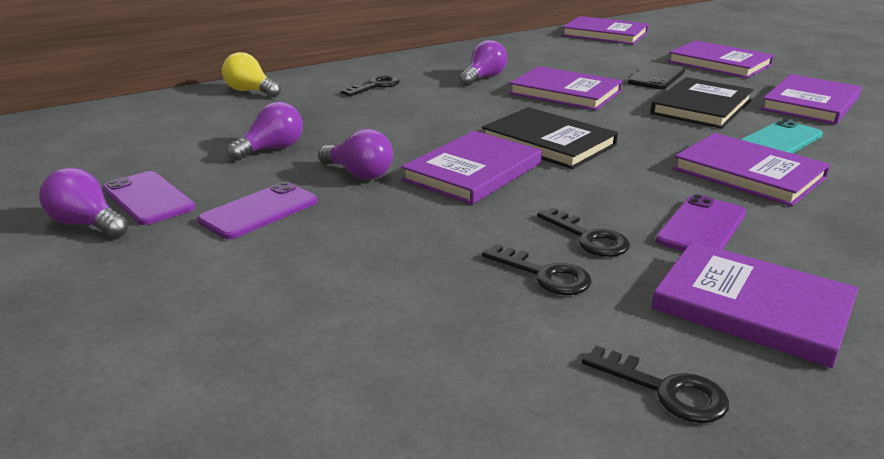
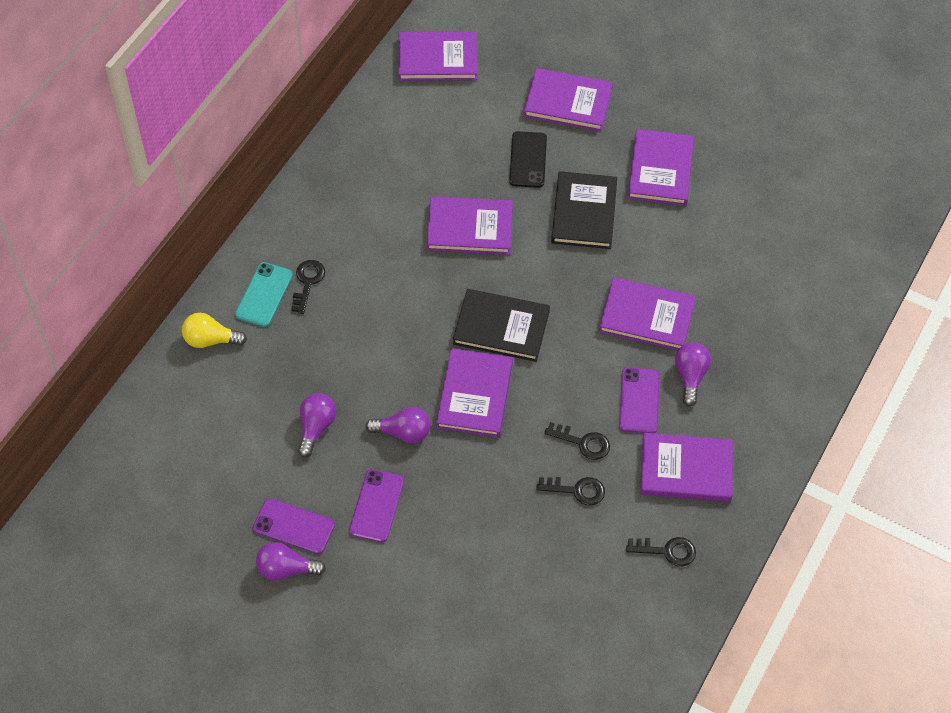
camera: 30 degrees left, 30 degrees up
(483, 78) = (387, 224): purple light bulb -> purple light bulb (690, 377)
(781, 140) = (654, 251): turquoise phone -> turquoise phone (264, 295)

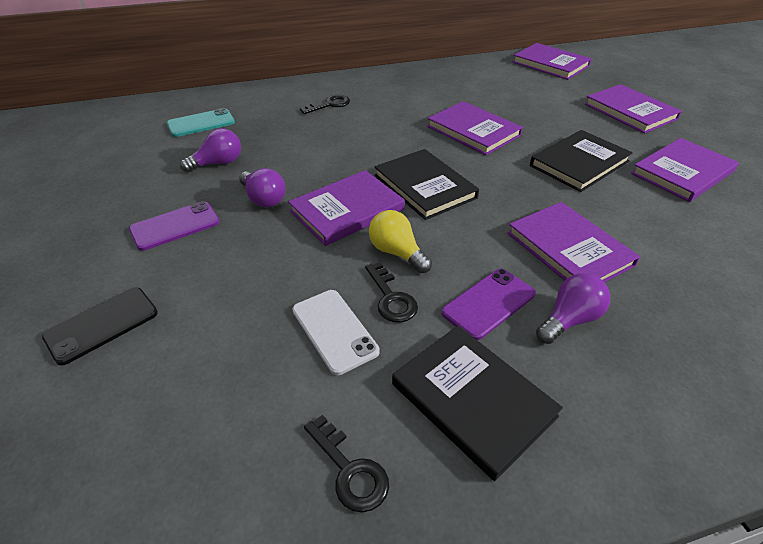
camera: 45 degrees right, 15 degrees down
(210, 340) = (237, 99): yellow light bulb -> yellow light bulb (397, 252)
(264, 295) = (297, 98): turquoise phone -> turquoise phone (201, 123)
(286, 569) = (61, 219): purple light bulb -> none
(294, 526) = (112, 201): purple phone -> none
(527, 160) = (562, 122): black phone -> black phone (102, 325)
(577, 490) = (334, 330): black key -> white phone
(686, 469) = (472, 400): purple book -> black book

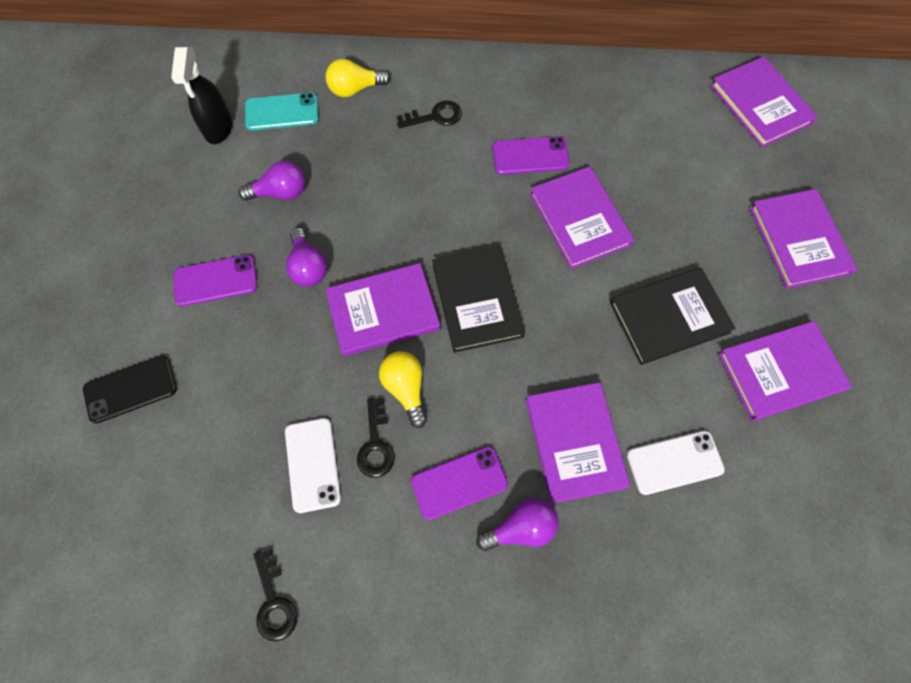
camera: 20 degrees right, 25 degrees up
(146, 140) = (218, 128): none -> black spray bottle
(258, 103) = (355, 89): none -> yellow light bulb
(414, 110) = (530, 156): none -> purple phone
(472, 400) = (392, 578): black book -> none
(657, 240) = (674, 462): none -> white phone

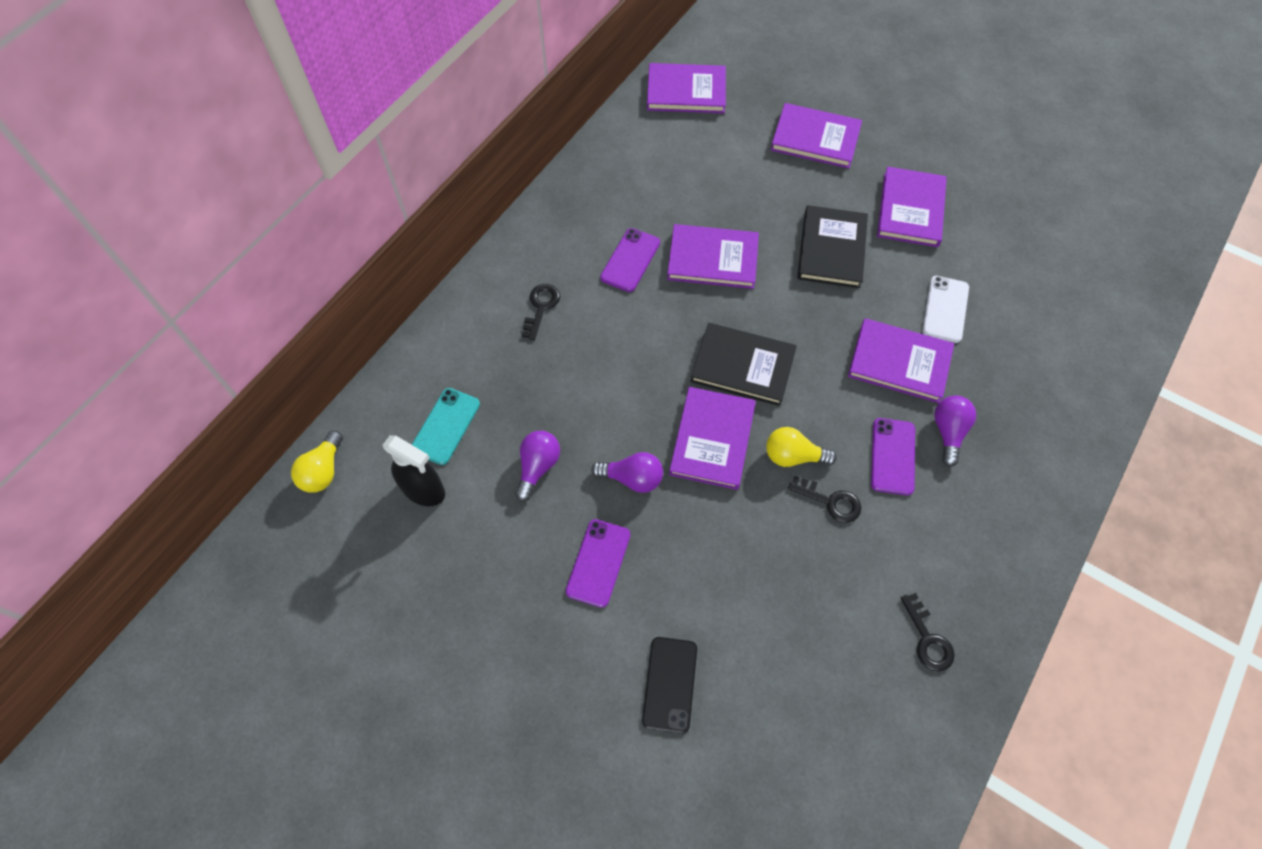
camera: 60 degrees left, 5 degrees down
(274, 602) = (928, 639): black key -> black key turned 60 degrees clockwise
(312, 464) = (823, 558): white phone -> none
(355, 89) = (464, 354): yellow light bulb -> yellow light bulb (323, 471)

